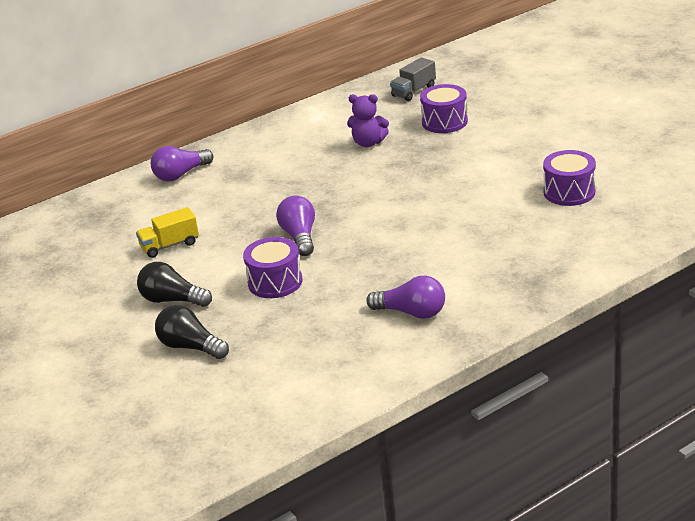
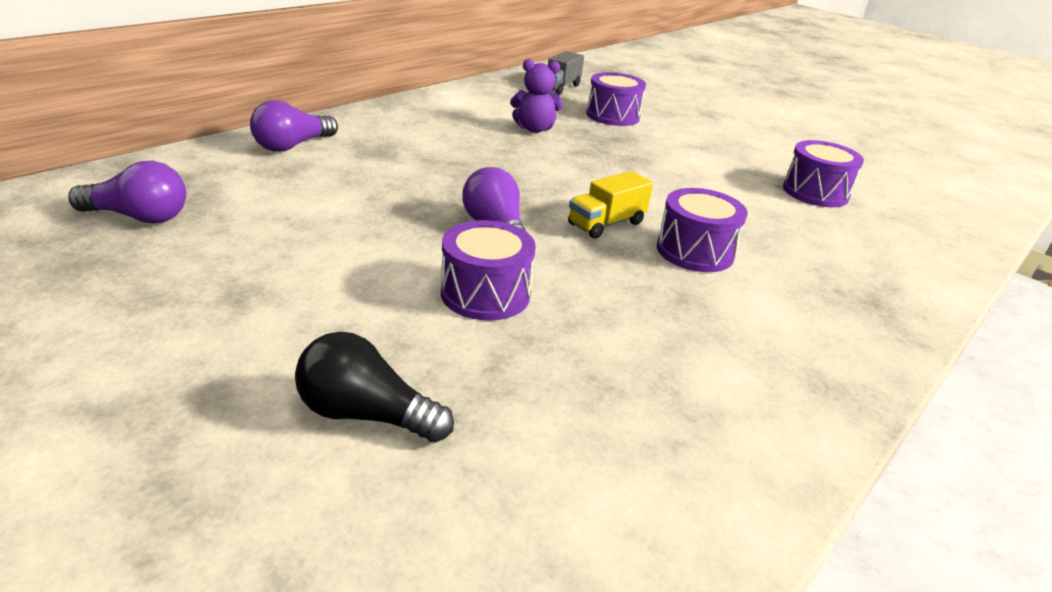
camera: 20 degrees left, 0 degrees up
(170, 245) = (291, 233): yellow truck -> yellow truck (606, 224)
(172, 300) = (311, 321): black light bulb -> none
(411, 312) = (734, 348): purple light bulb -> purple light bulb (139, 217)
(431, 248) = (695, 251): none -> purple drum

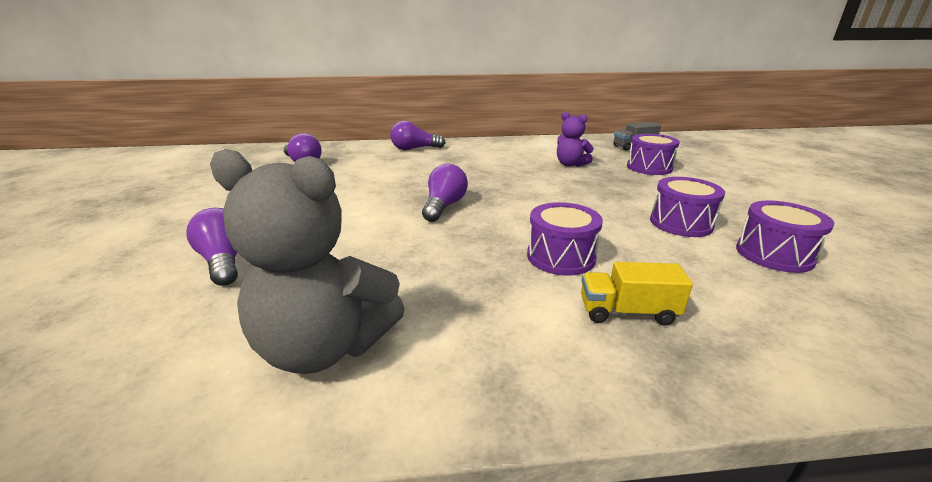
camera: 45 degrees right, 5 degrees down
(366, 415) = (224, 261): black light bulb -> purple light bulb
(485, 294) = (376, 233): purple drum -> purple drum (681, 223)
(606, 224) = (522, 222): yellow truck -> yellow truck (627, 312)
(667, 434) = (325, 346): none -> grey teddy bear

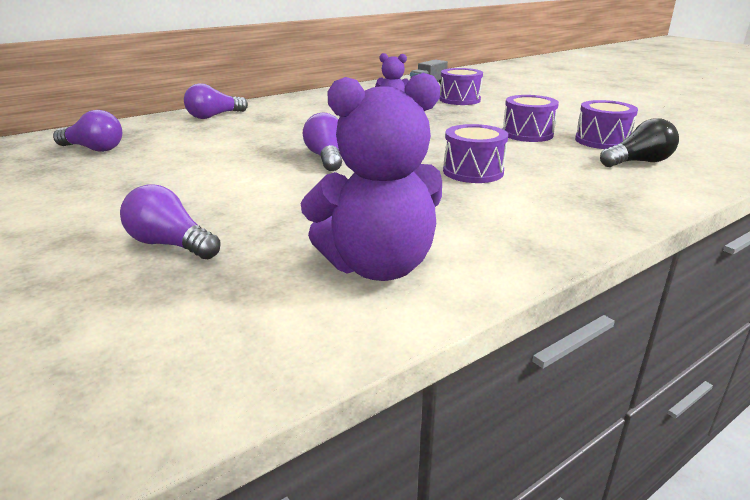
camera: 30 degrees left, 0 degrees up
(325, 346) = (378, 266): grey teddy bear -> purple teddy bear
(627, 312) = (555, 191): yellow truck -> none
(798, 300) = (638, 162): none -> black light bulb

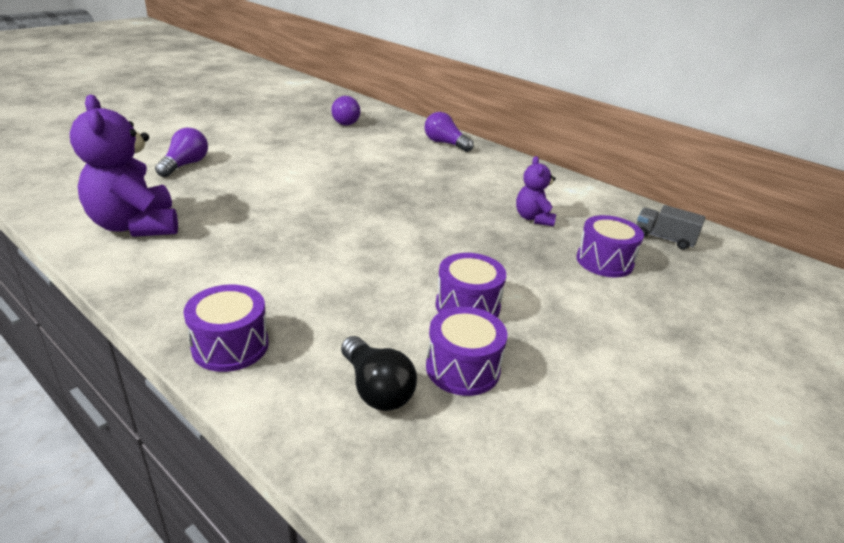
camera: 75 degrees right, 5 degrees up
(326, 158) = (347, 195): purple light bulb -> none
(473, 172) = (321, 264): purple drum -> purple drum (230, 346)

